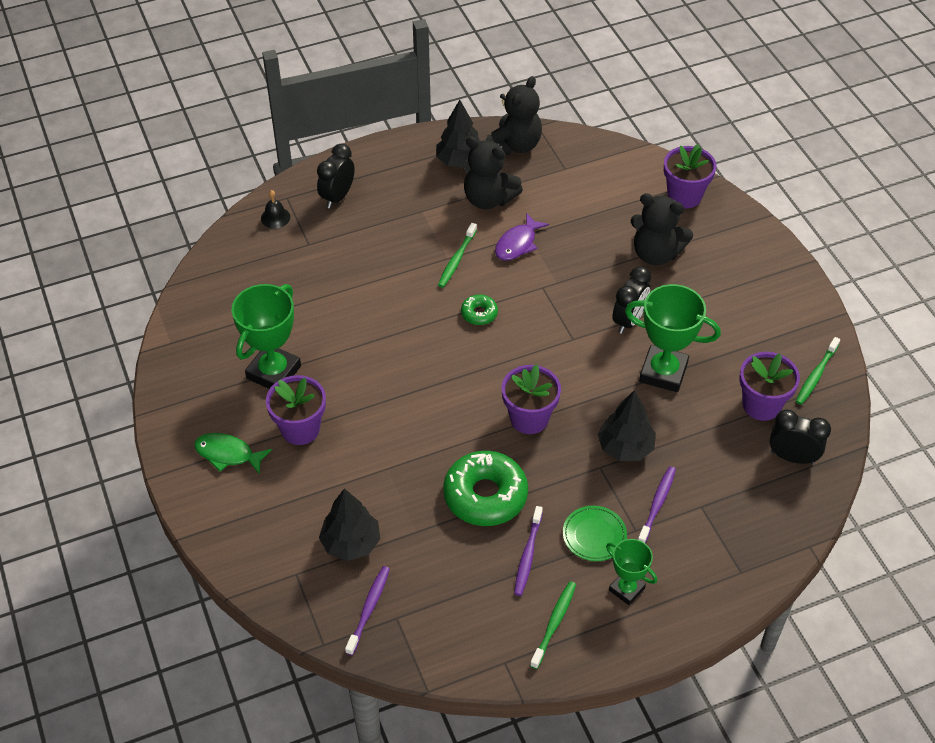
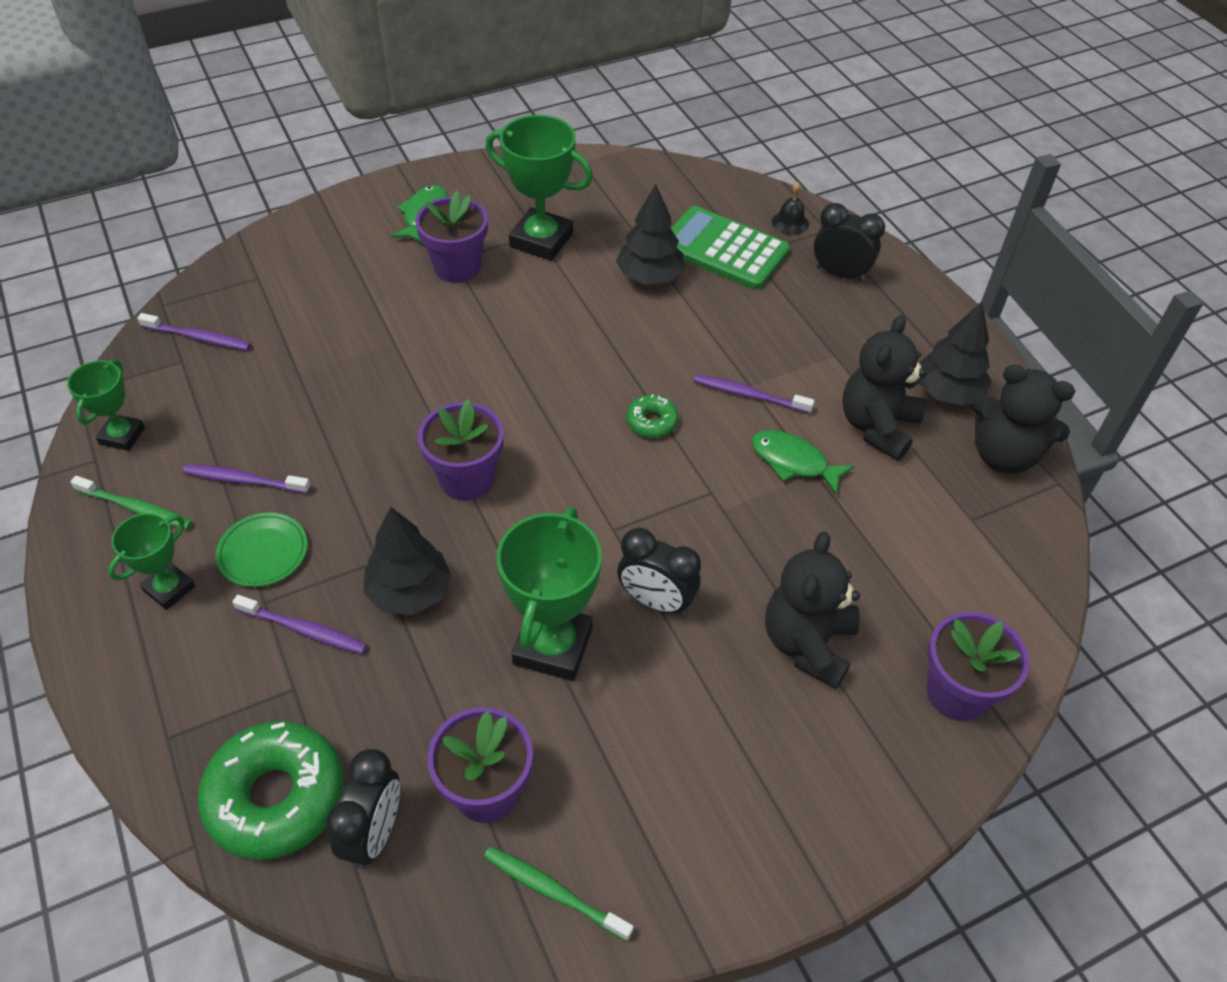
camera: 85 degrees right, 0 degrees up
(301, 259) = (724, 249): none -> green calculator
(351, 543) = (290, 318): black tree -> black tree (649, 277)
(456, 260) = (749, 395): green toothbrush -> purple toothbrush
(479, 647) = (122, 436): none -> green trophy
(485, 495) = (343, 436): green donut -> green donut (276, 797)
(517, 244) = (793, 462): purple fish -> green fish

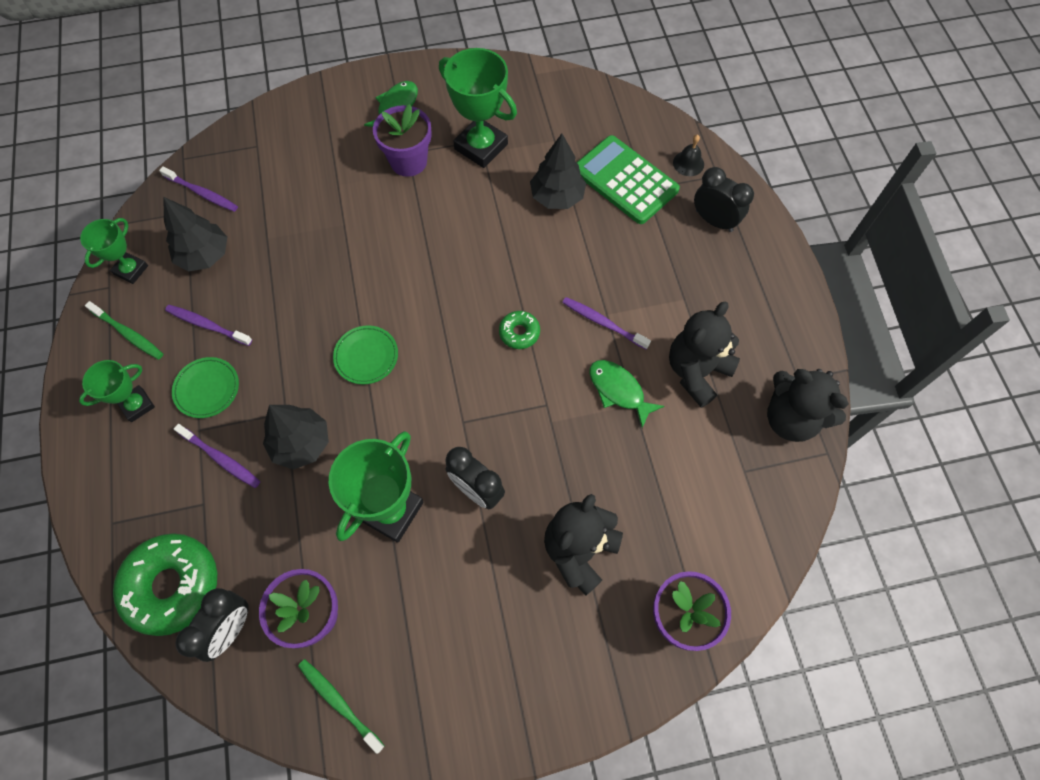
camera: 15 degrees right, 15 degrees up
(466, 479) = (366, 356): purple flower pot -> green plate
(947, 392) = (765, 351): black tree -> black tree (204, 255)

